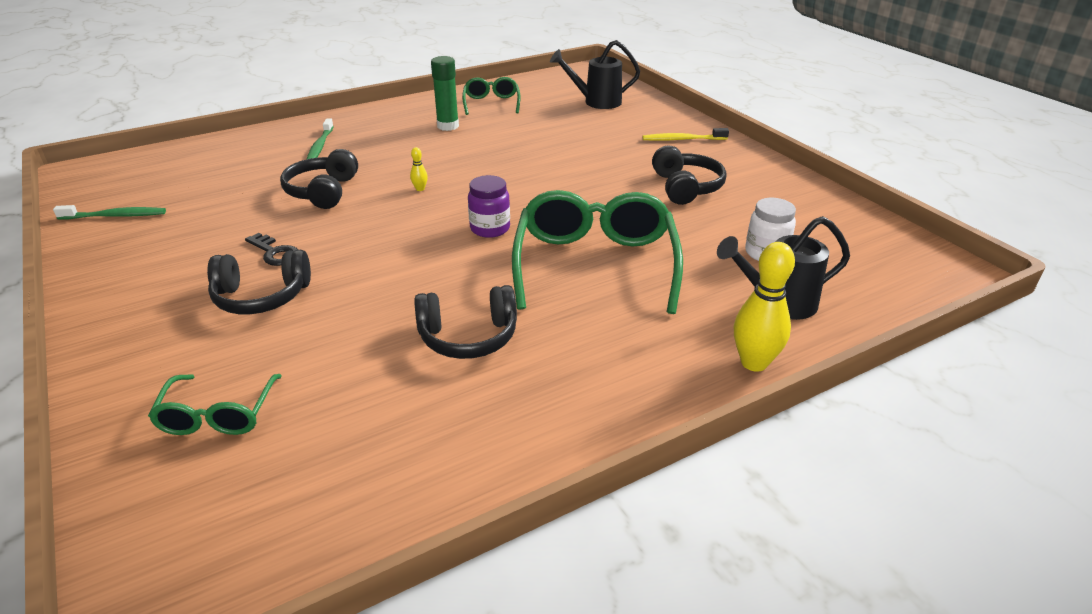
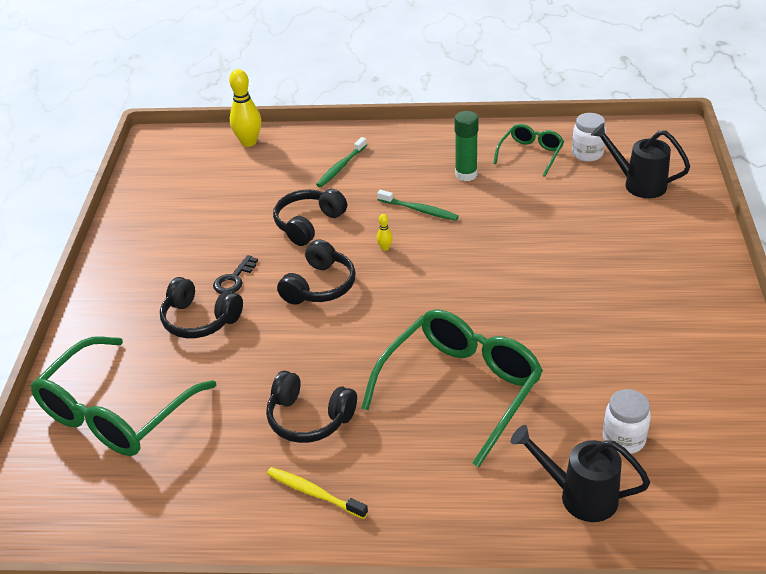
camera: 35 degrees right, 5 degrees up
(115, 216) = (153, 199): green toothbrush -> green toothbrush (419, 210)
(218, 414) = (116, 412): green glasses -> green glasses, size x1.92
(275, 253) = (234, 279): black key -> black key turned 45 degrees clockwise
(490, 229) = (407, 315): purple jar -> none
(537, 94) = (587, 154): none -> white jar
(682, 139) = (681, 267): yellow toothbrush -> yellow toothbrush (314, 493)
(686, 187) = (623, 332): black headphones -> black headphones (320, 286)
(754, 363) = (500, 541): yellow bowling pin -> yellow bowling pin (249, 142)

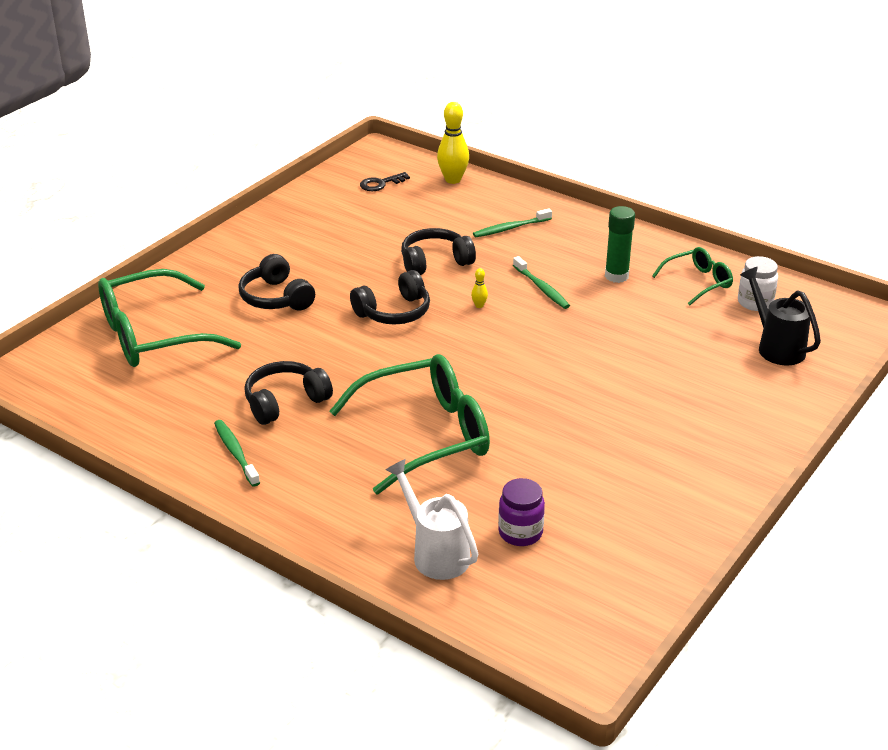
camera: 30 degrees right, 5 degrees down
(234, 279) = (332, 279): black key -> black key (380, 184)
(309, 418) = (285, 402): black headphones -> black headphones turned 90 degrees clockwise
(314, 493) = (235, 453): yellow toothbrush -> green toothbrush
(579, 496) = (435, 553): black watering can -> white watering can
(623, 439) = (520, 533): white jar -> purple jar

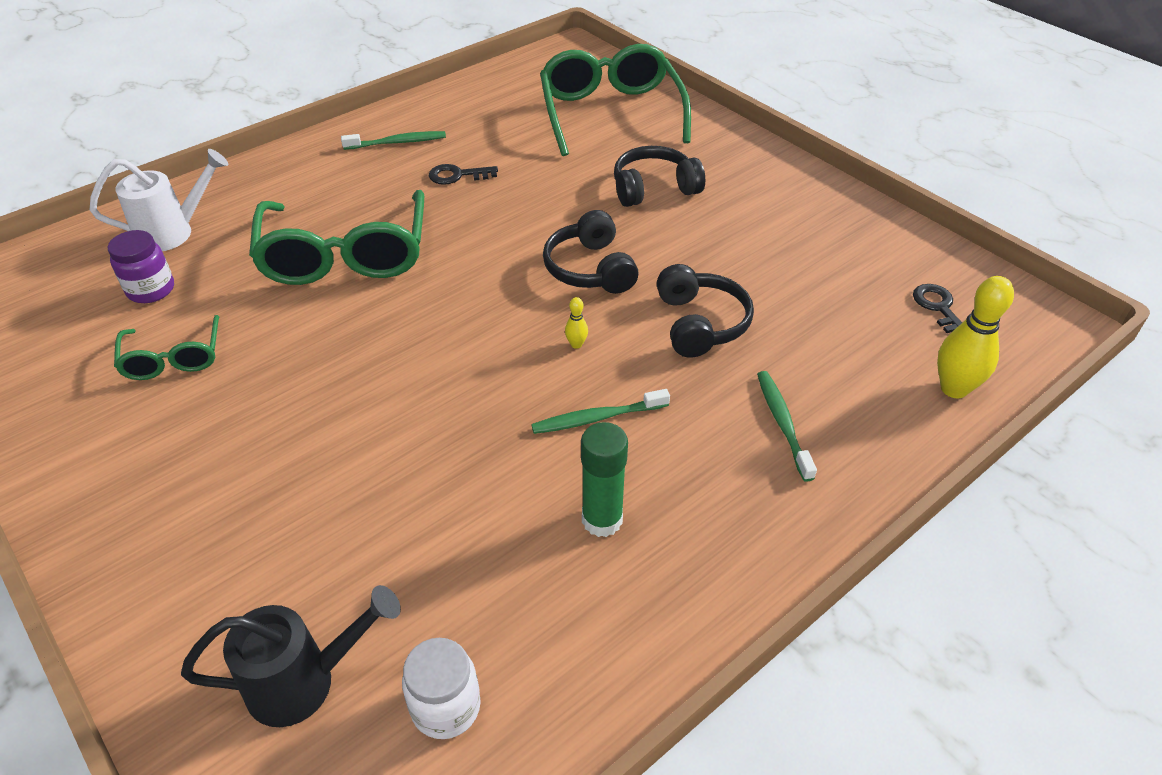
camera: 105 degrees right, 10 degrees up
(285, 402) = (457, 175): black headphones -> black key
(697, 282) = (544, 635): green glasses -> green glasses (173, 358)

